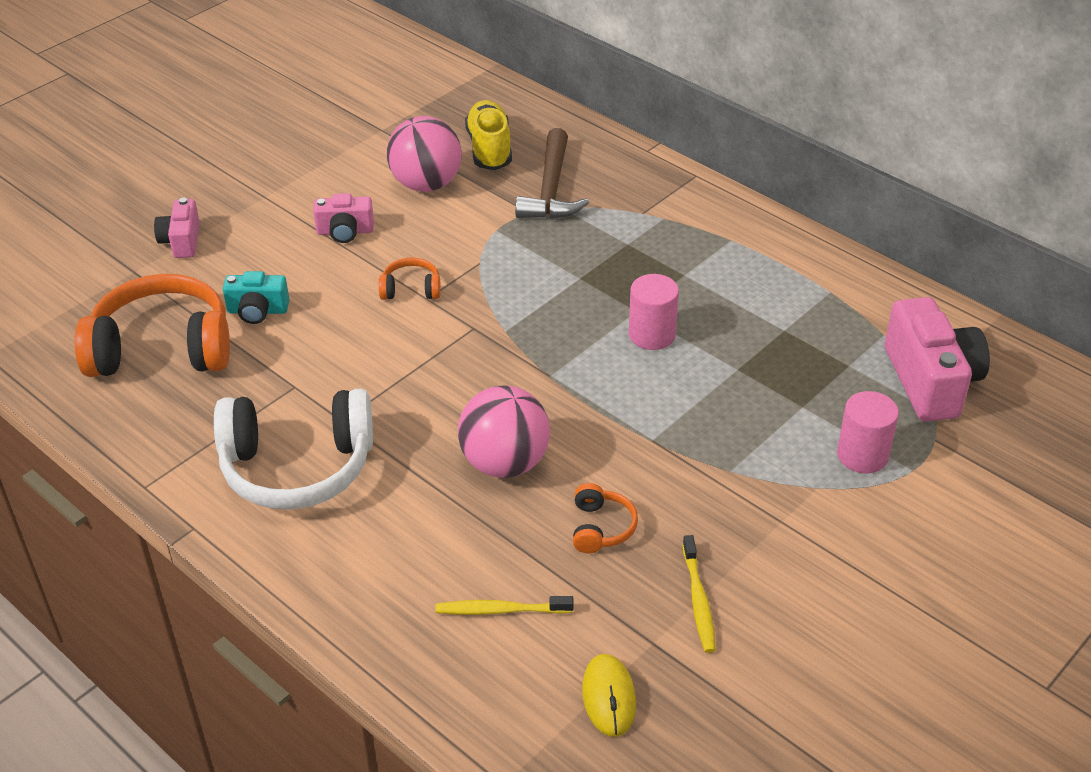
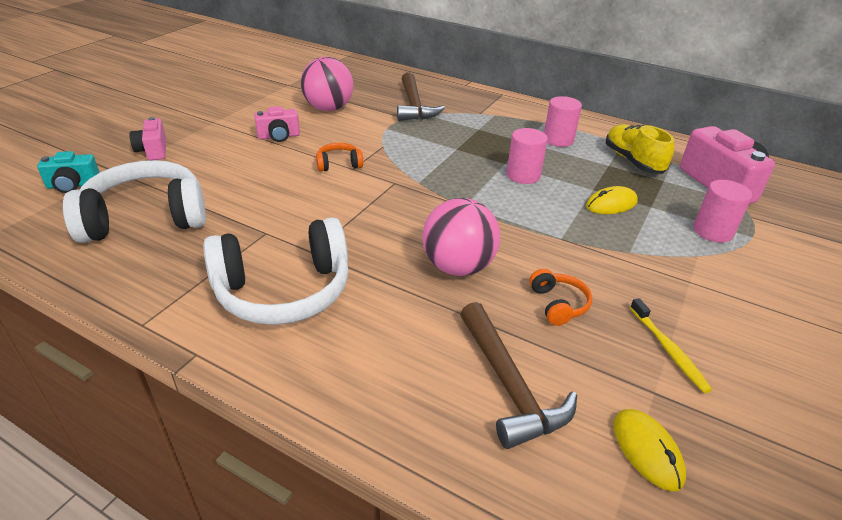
camera: 15 degrees left, 5 degrees down
(162, 348) = (146, 218): orange headphones -> white headphones
(257, 311) = (223, 187): turquoise camera -> turquoise camera (73, 185)
(489, 149) = (364, 89): yellow shoe -> yellow shoe (633, 161)
(500, 610) = (509, 385): yellow toothbrush -> brown hammer
(735, 276) = (558, 140): none -> pink cylinder
(748, 396) = (611, 204): none -> yellow mouse

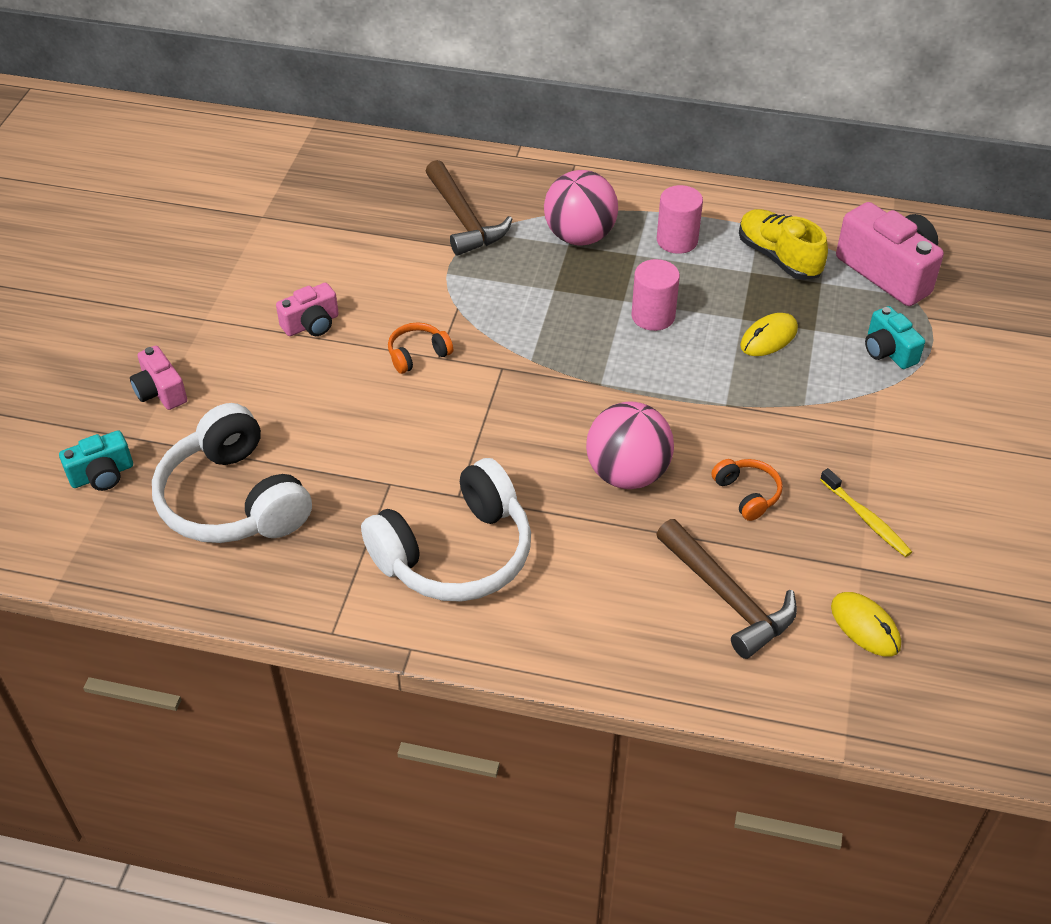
camera: 15 degrees left, 10 degrees up
(146, 218) = (233, 500): white headphones -> white headphones turned 90 degrees counterclockwise
(328, 108) = (348, 253): pink ball -> pink ball (580, 236)
(712, 231) = (888, 351): pink cylinder -> turquoise camera

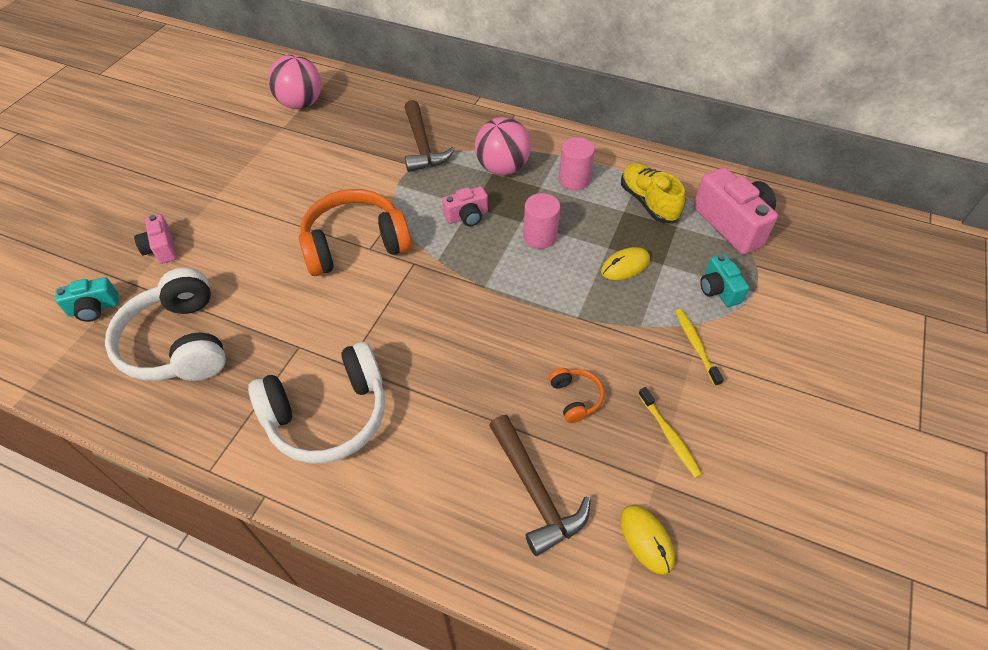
camera: 10 degrees right, 5 degrees up
(311, 324) = (287, 211): pink camera -> pink camera (467, 216)
(418, 354) = (355, 244): orange headphones -> orange headphones, size x2.25
(627, 474) = (483, 365): pink ball -> pink ball (301, 104)
(874, 417) = (695, 345): none -> yellow toothbrush

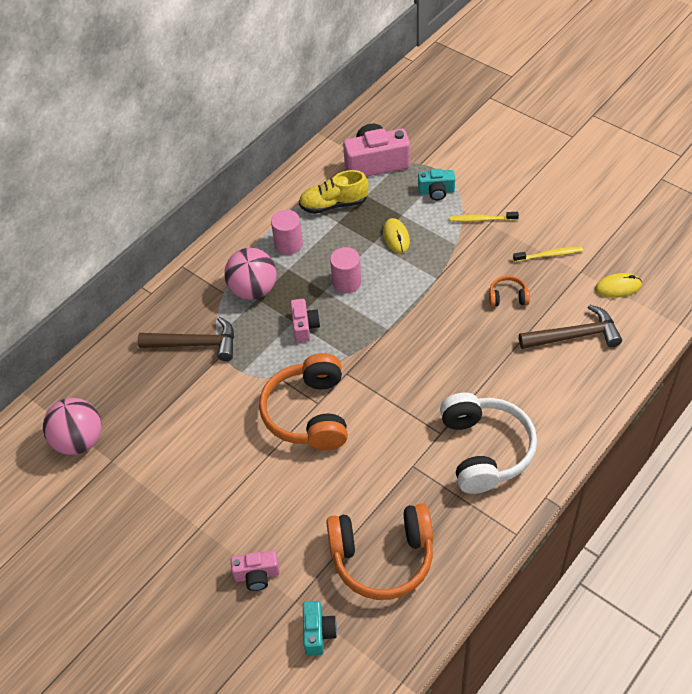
camera: 70 degrees left, 0 degrees up
(179, 343) = (382, 557): white headphones -> orange headphones

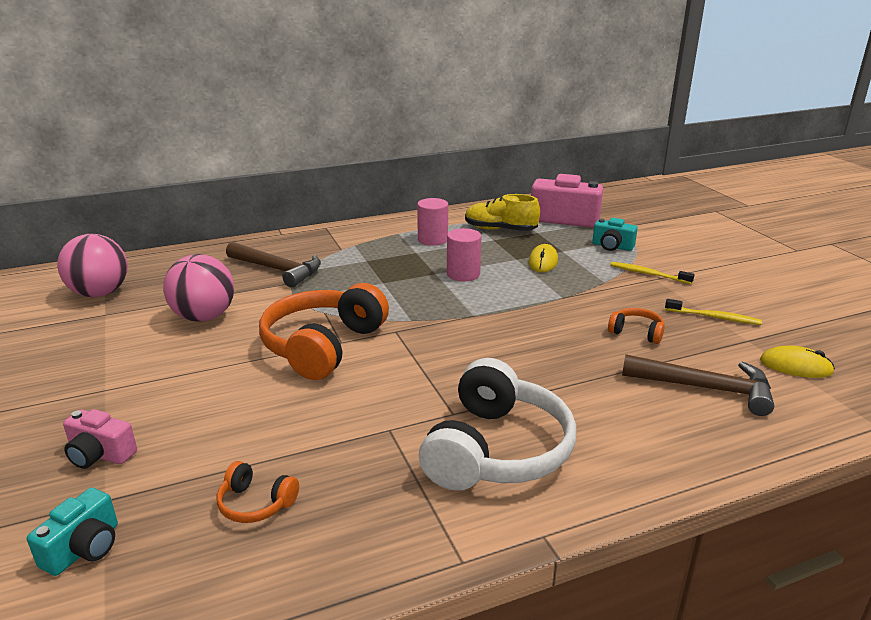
camera: 25 degrees right, 25 degrees down
(253, 290) = (369, 255): pink ball -> pink ball (204, 317)
(304, 326) = (390, 288): pink camera -> none
(382, 557) = (256, 503): orange headphones -> orange headphones, size x0.44

